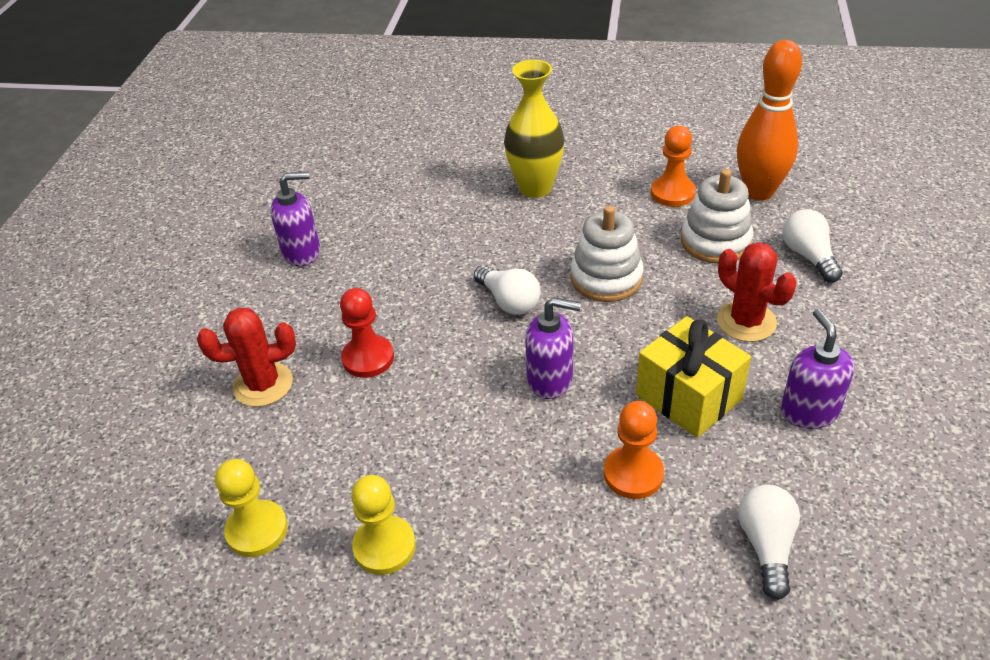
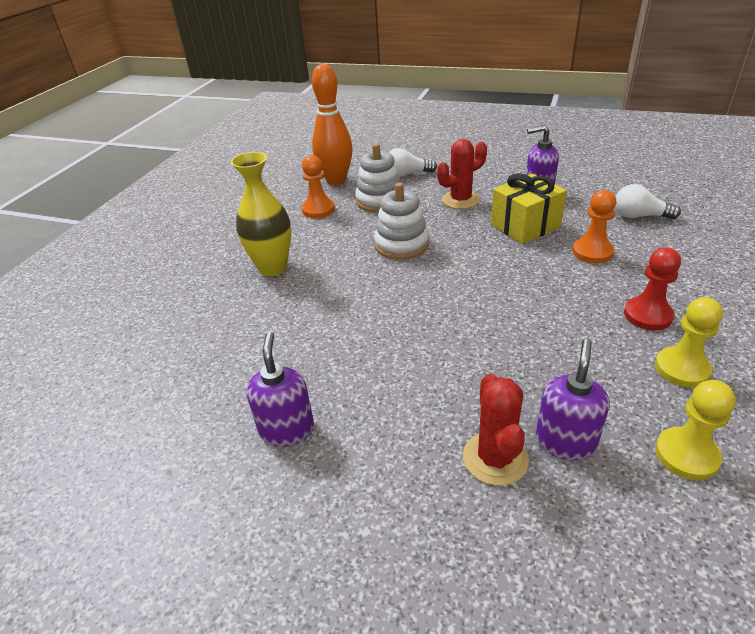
camera: 80 degrees left, 5 degrees down
(368, 358) = (467, 376): red pawn -> red pawn (647, 315)
(509, 301) = (413, 291): white light bulb -> none
(550, 380) = (505, 277): purple soap dispenser -> purple soap dispenser (565, 441)

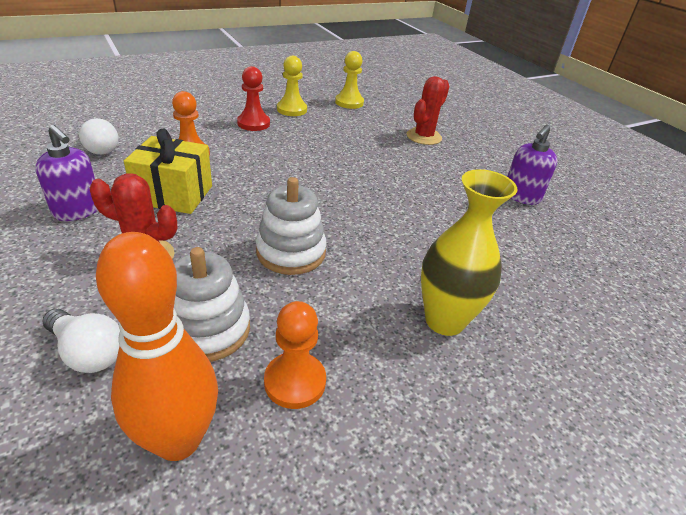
camera: 145 degrees left, 0 degrees up
(565, 441) = (386, 125): purple soap dispenser -> none

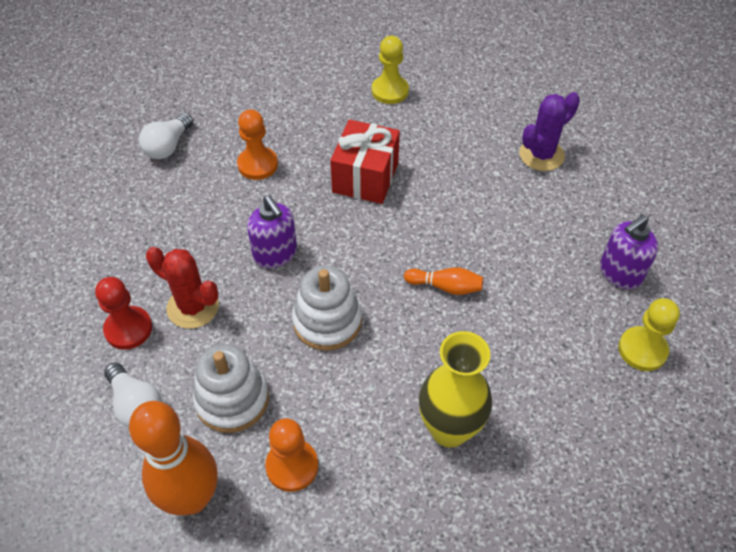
camera: 20 degrees right, 15 degrees up
(78, 210) = (140, 239): purple soap dispenser -> purple soap dispenser (275, 254)
(100, 147) = (168, 146): white light bulb -> white light bulb turned 45 degrees clockwise
(174, 195) = (231, 226): yellow gift -> none
(253, 123) = (337, 115): red pawn -> red pawn (128, 329)
(291, 156) = (365, 177): none -> red gift
(349, 102) = (467, 80): yellow pawn -> yellow pawn (642, 350)
(389, 217) = (445, 287): none -> orange bowling pin
(424, 137) = (541, 155): red cactus -> purple cactus

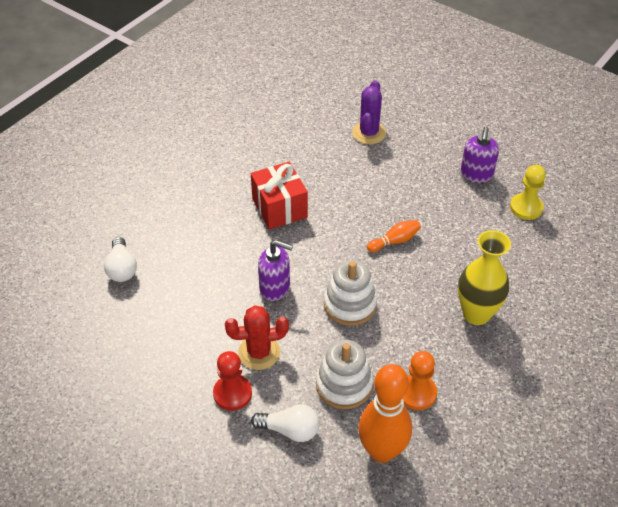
camera: 40 degrees left, 5 degrees down
(257, 164) = (200, 242): orange pawn -> none
(390, 91) = (235, 145): yellow pawn -> none

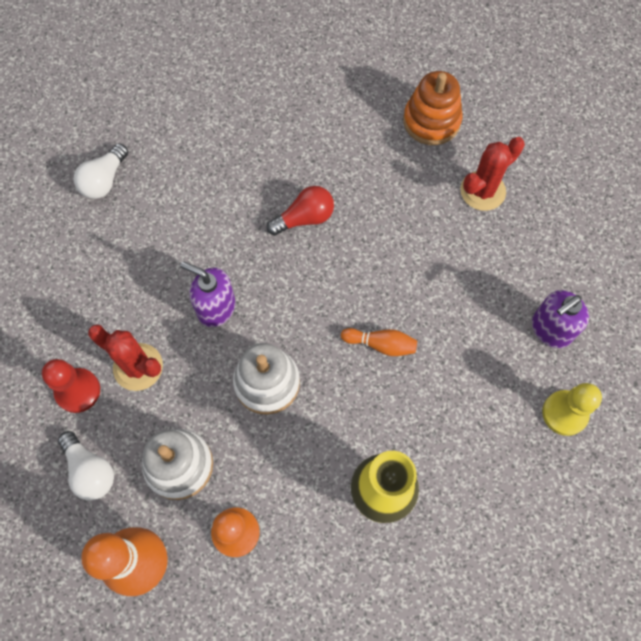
camera: 40 degrees right, 20 degrees up
(275, 288) = (216, 308): purple soap dispenser -> purple soap dispenser turned 150 degrees clockwise
(279, 208) = (304, 218): red gift -> red light bulb
(302, 117) = (431, 121): none -> orange stacking toy
(369, 133) = (482, 191): purple cactus -> red cactus

